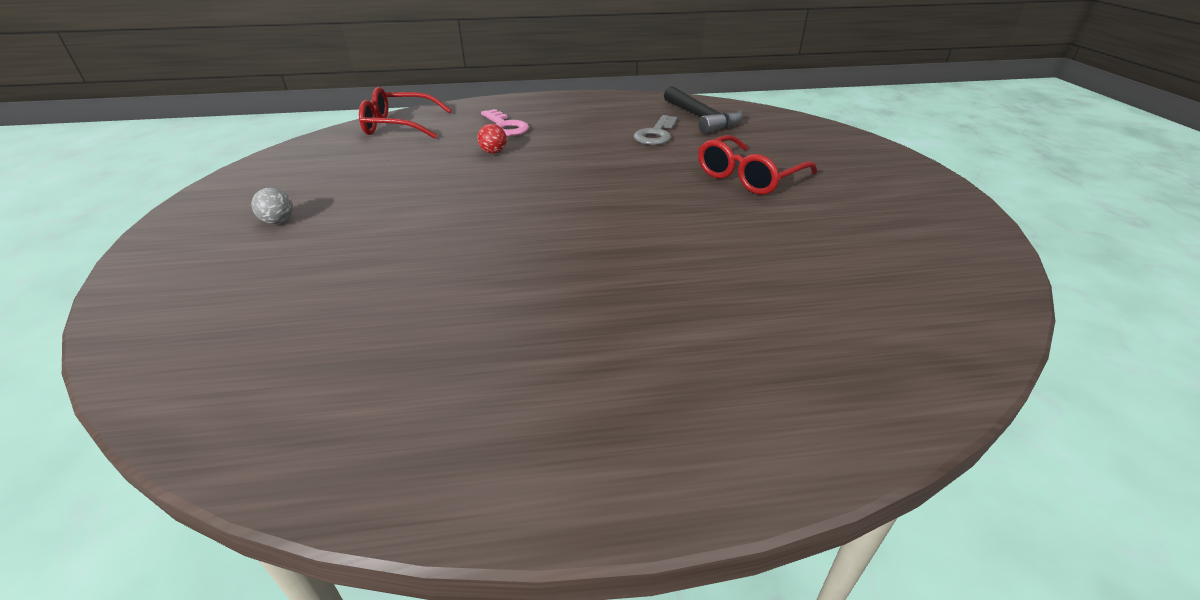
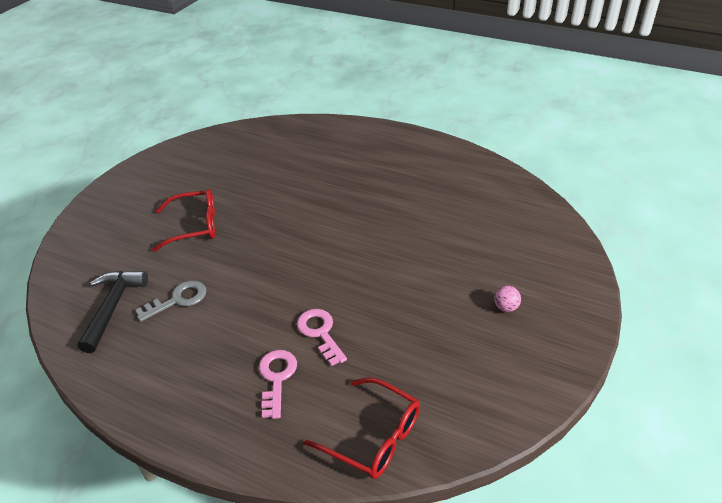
camera: 145 degrees left, 5 degrees up
(279, 221) = (506, 307): grey ball -> pink ball
(493, 152) = (320, 333): red ball -> pink key

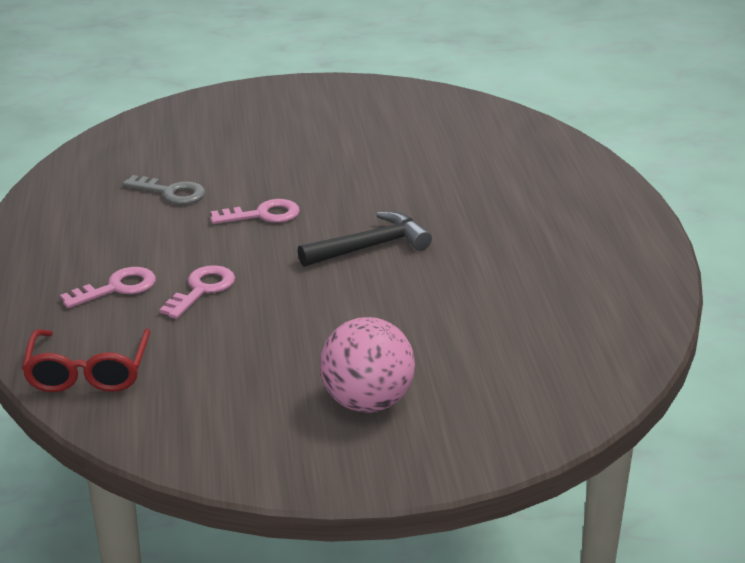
camera: 55 degrees right, 10 degrees down
(113, 307) = (129, 165): black hammer -> black hammer (370, 247)
(195, 226) = (288, 155): red glasses -> none
(257, 267) = (263, 215): none -> pink key
(506, 307) = (367, 402): pink ball -> pink ball, size x2.42

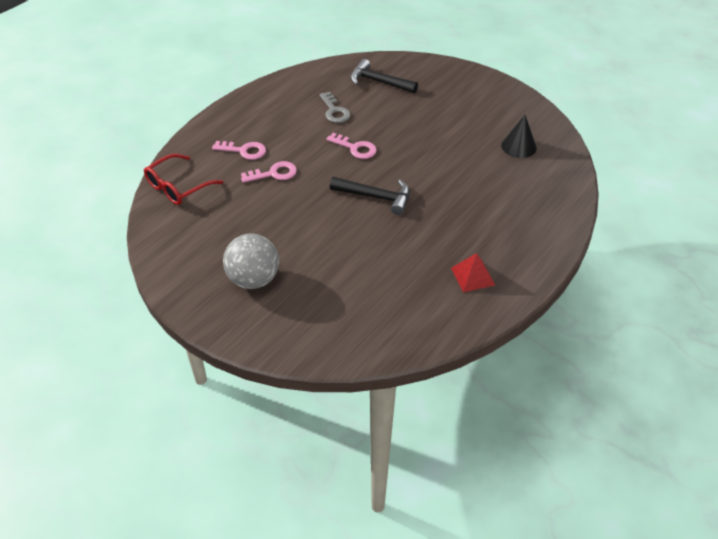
camera: 45 degrees right, 15 degrees up
(178, 141) = (379, 82): none -> black hammer
(367, 402) = (253, 279): pink ball -> grey ball
(442, 128) = (518, 146): none -> black cone
(592, 259) = (472, 276): none -> red pyramid

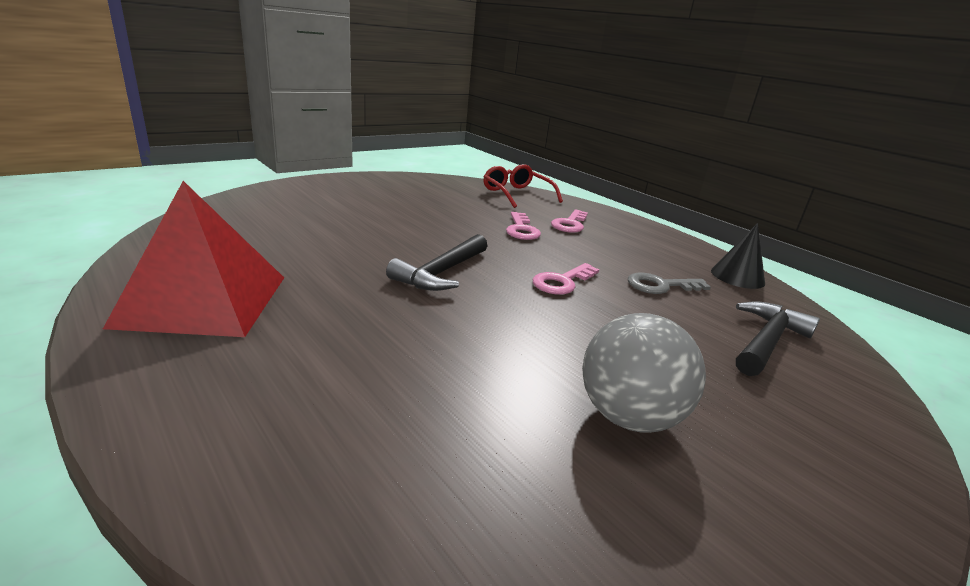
camera: 100 degrees right, 20 degrees down
(253, 279) = (359, 198): grey ball -> grey ball (628, 416)
(472, 276) = (204, 300): red pyramid -> red pyramid, size x2.10
(518, 146) = (525, 481): black cone -> black cone (737, 276)

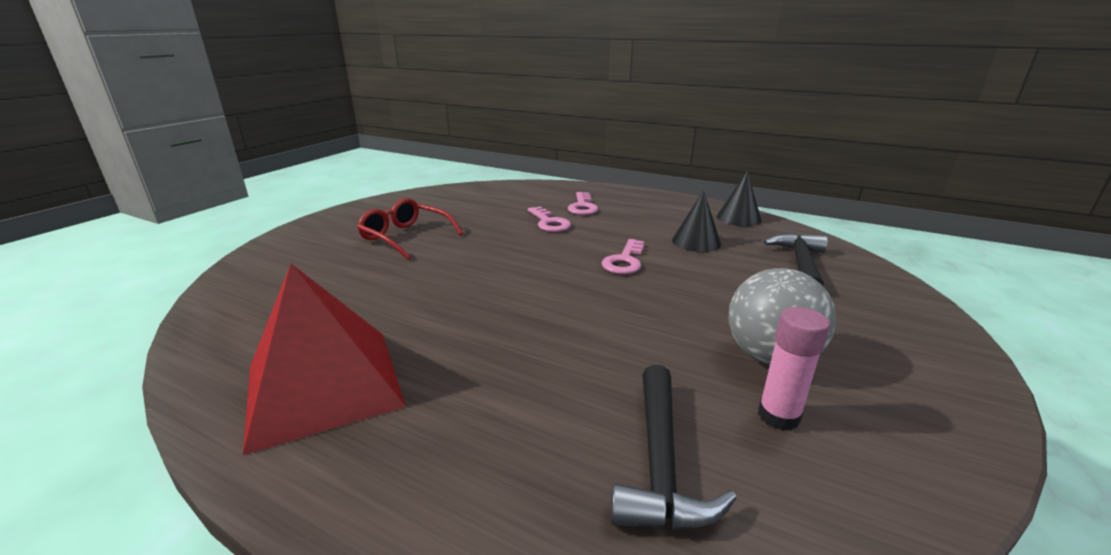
camera: 20 degrees left, 0 degrees up
(441, 272) = (522, 283): black hammer -> black hammer (660, 463)
(516, 194) = (514, 190): red glasses -> red glasses (405, 237)
(576, 474) = (778, 416): none -> pink glue stick
(660, 286) = (696, 242): grey key -> black cone

